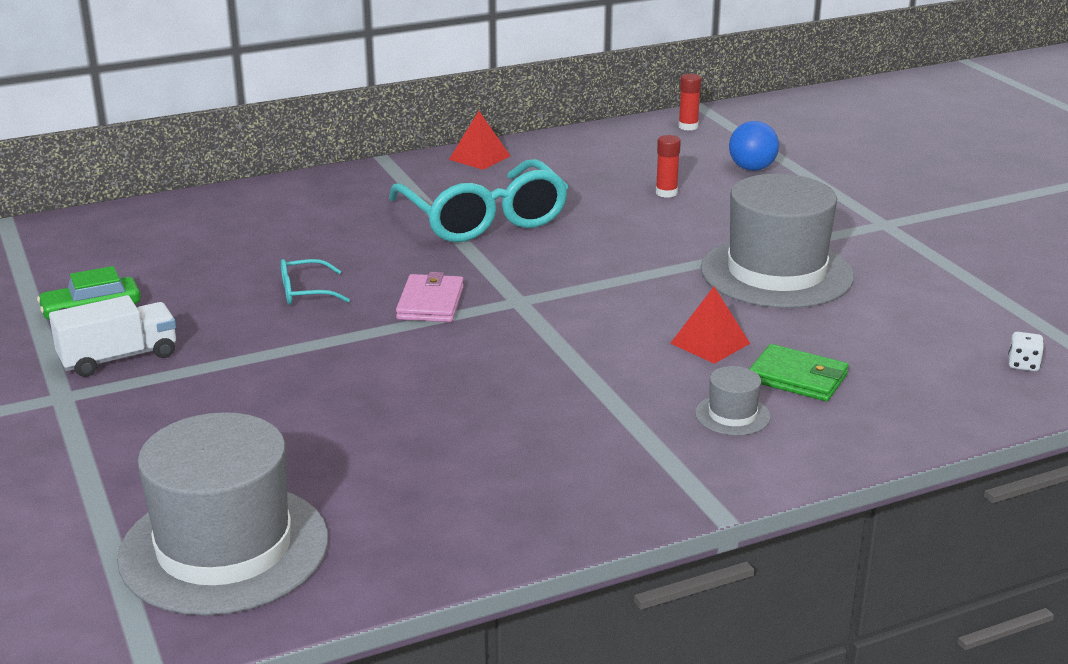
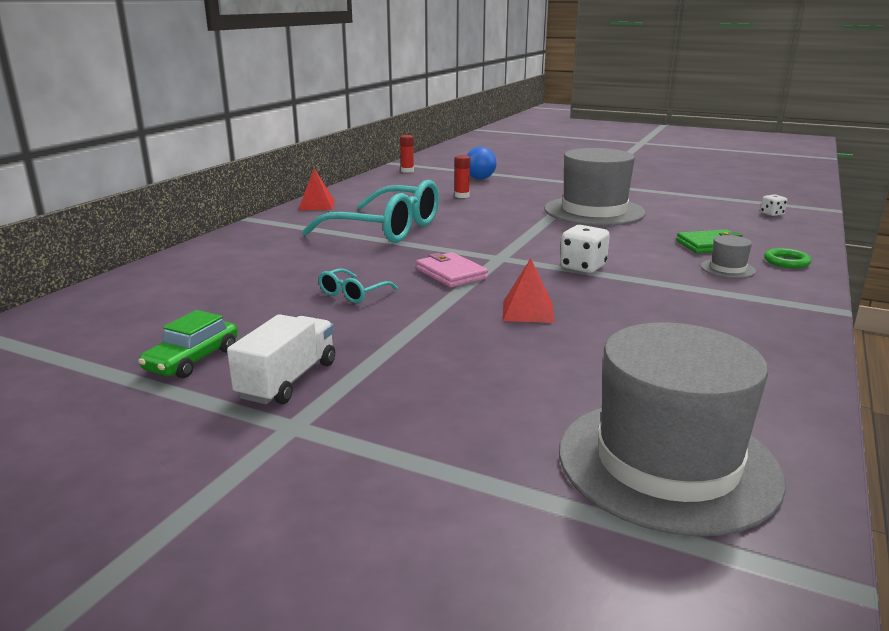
camera: 40 degrees left, 5 degrees down
(575, 347) = (583, 267): none -> white dice
(710, 343) = (639, 245): red pyramid -> red pyramid (527, 311)
(833, 437) = (786, 262): none -> green ring

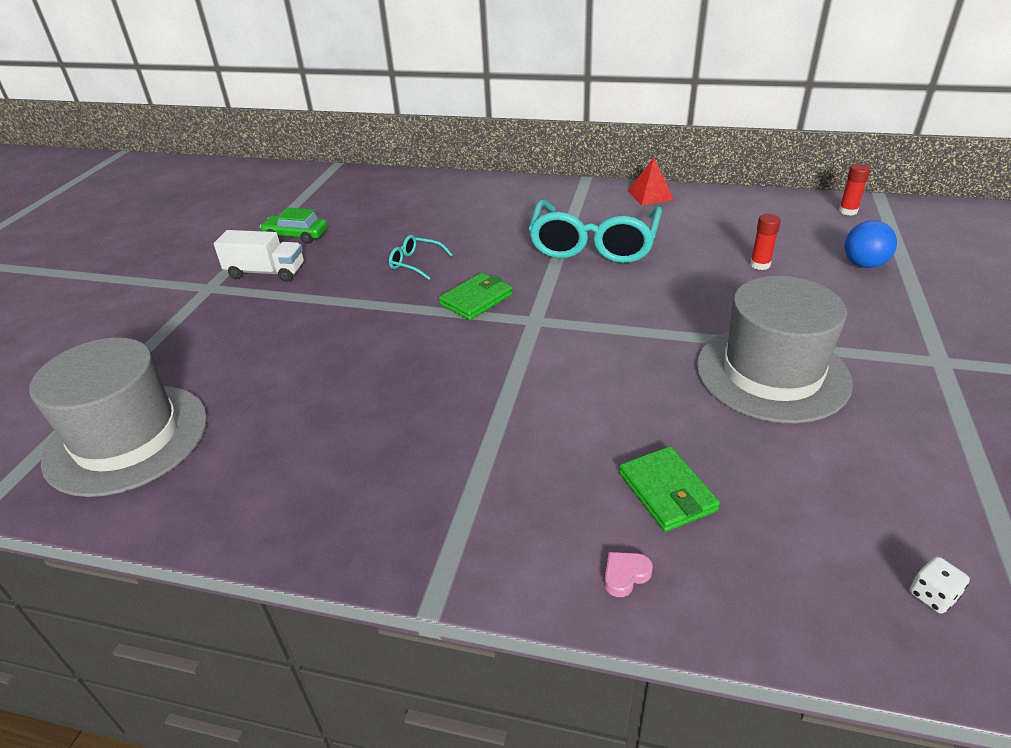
camera: 80 degrees right, 15 degrees up
(451, 274) = (476, 300): pink wallet -> green wallet
(527, 311) = (391, 352): red pyramid -> none
(583, 267) = (525, 377): white dice -> none
(727, 269) = (565, 502): grey hat -> none
(786, 262) = (625, 575): green ring -> pink heart

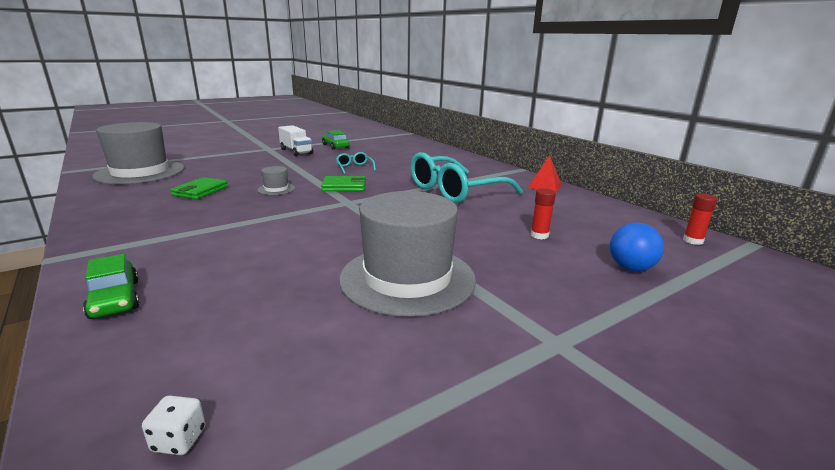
camera: 40 degrees right, 15 degrees down
(411, 348) = (276, 189): none -> grey hat
(625, 575) = (115, 299): pink heart -> green car
(667, 492) = (217, 285): green wallet -> green wallet (200, 191)

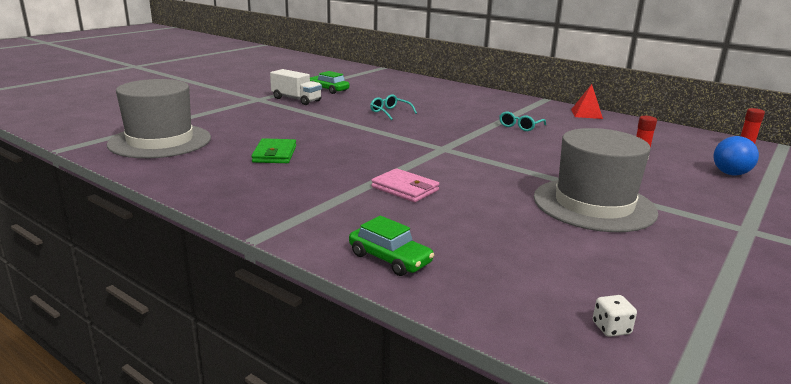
camera: 20 degrees left, 0 degrees up
(249, 234) = (405, 189): none -> pink wallet
(276, 189) = (351, 143): grey hat -> none
(344, 186) = (413, 133): green wallet -> none
(456, 191) = (520, 126): turquoise glasses -> turquoise glasses, size x0.43

